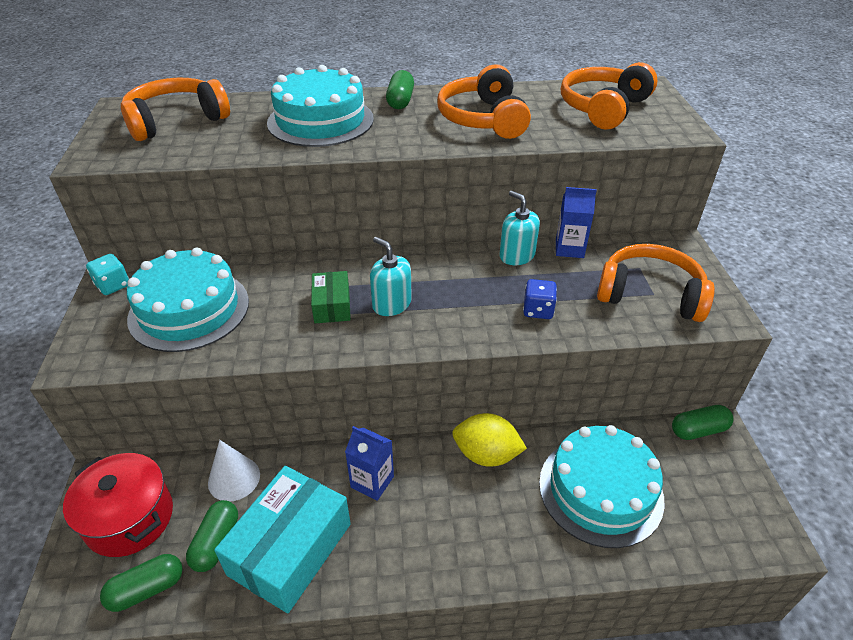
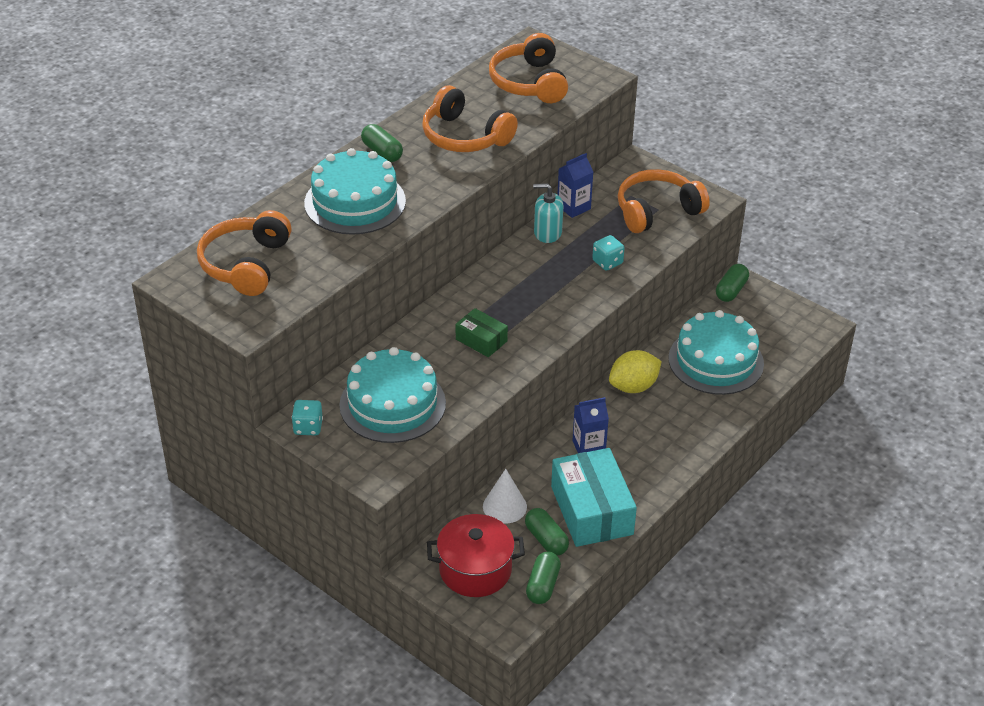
camera: 45 degrees left, 0 degrees up
(391, 304) = (516, 315): turquoise soap dispenser -> none
(538, 310) = (607, 262): blue dice -> turquoise dice

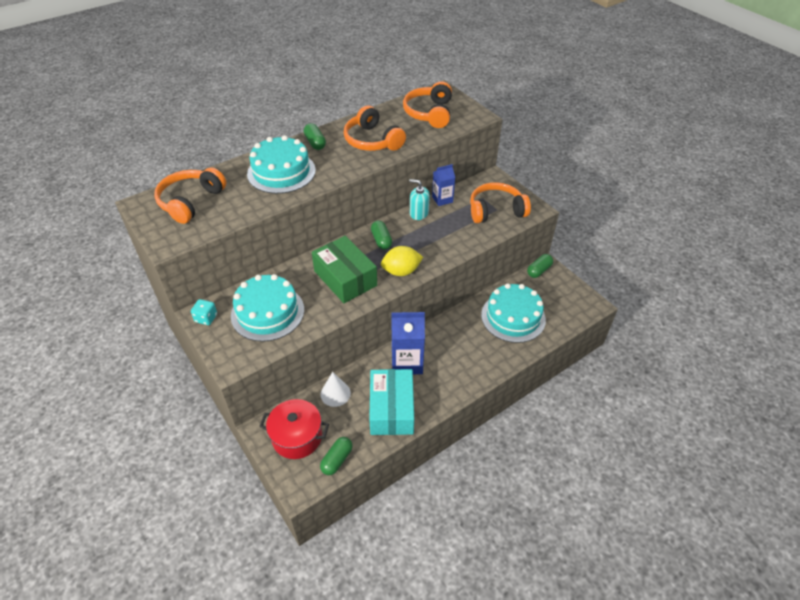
camera: 15 degrees right, 5 degrees up
(481, 340) = (345, 278): green box -> green box, size x1.91
(546, 539) = (353, 424): green capsule -> green capsule (381, 240)
(588, 447) = (407, 362): blue carton -> blue carton, size x1.68
(607, 262) = (450, 239): turquoise dice -> none
(633, 386) = (452, 325): yellow lemon -> yellow lemon (401, 271)

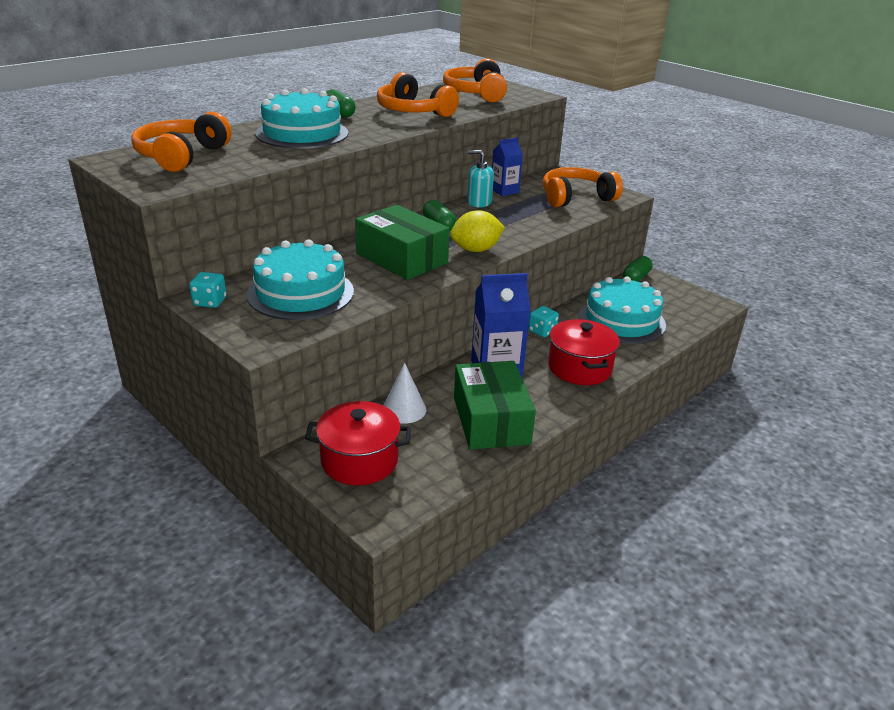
camera: 10 degrees left, 15 degrees down
(337, 460) = (427, 481): green capsule -> none
(391, 409) = (491, 420): turquoise box -> green box
(450, 324) = (542, 331): none -> turquoise dice
(467, 364) = (579, 368): none -> red pot

